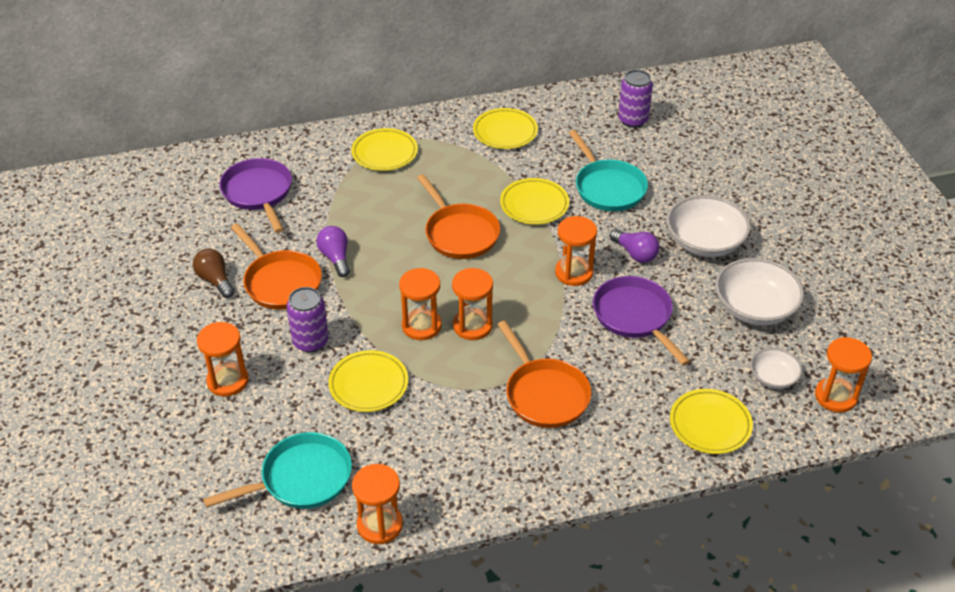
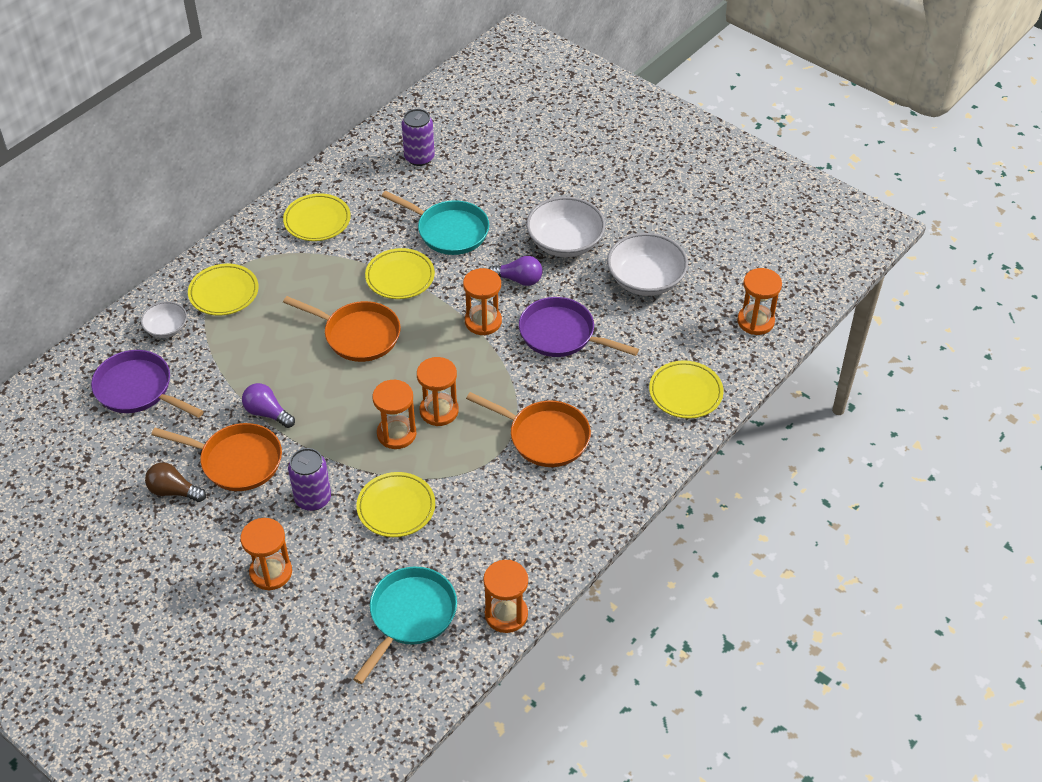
camera: 35 degrees left, 5 degrees up
(773, 377) = (701, 330): white bowl -> white bowl (166, 328)

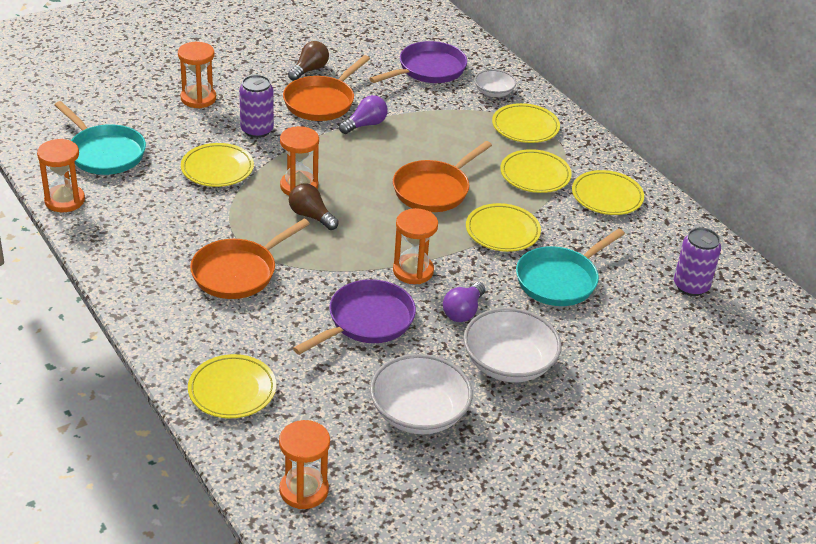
camera: 105 degrees right, 10 degrees down
(304, 272) = (535, 175): none -> yellow plate
(439, 411) = (311, 216): orange hourglass -> brown light bulb

